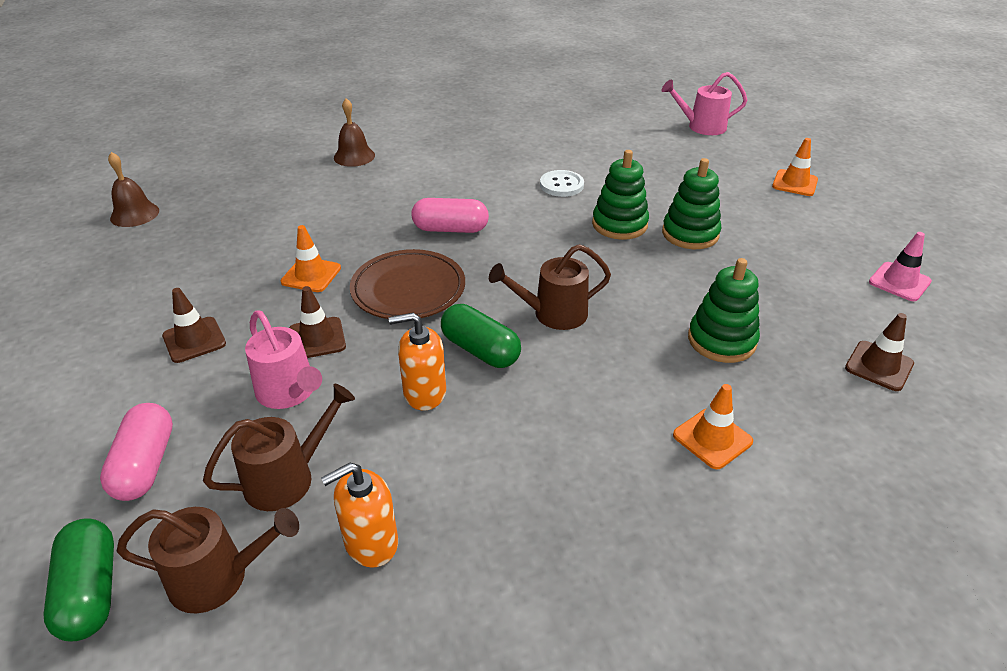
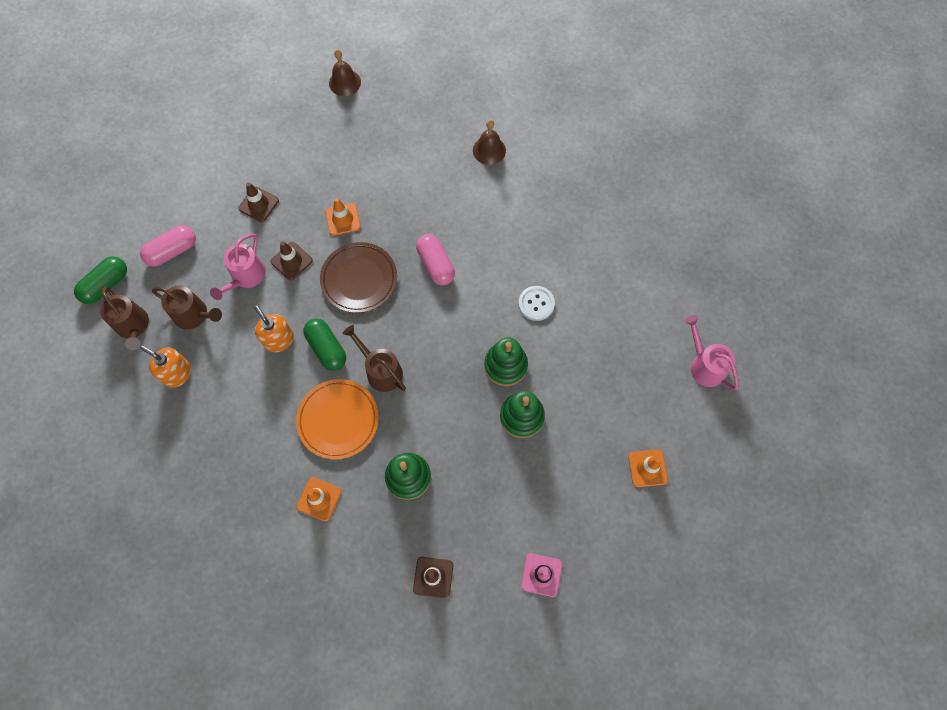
camera: 60 degrees right, 30 degrees up
(480, 350) = (327, 348): green capsule -> green capsule turned 45 degrees counterclockwise
(597, 376) = (338, 420): none -> orange plate

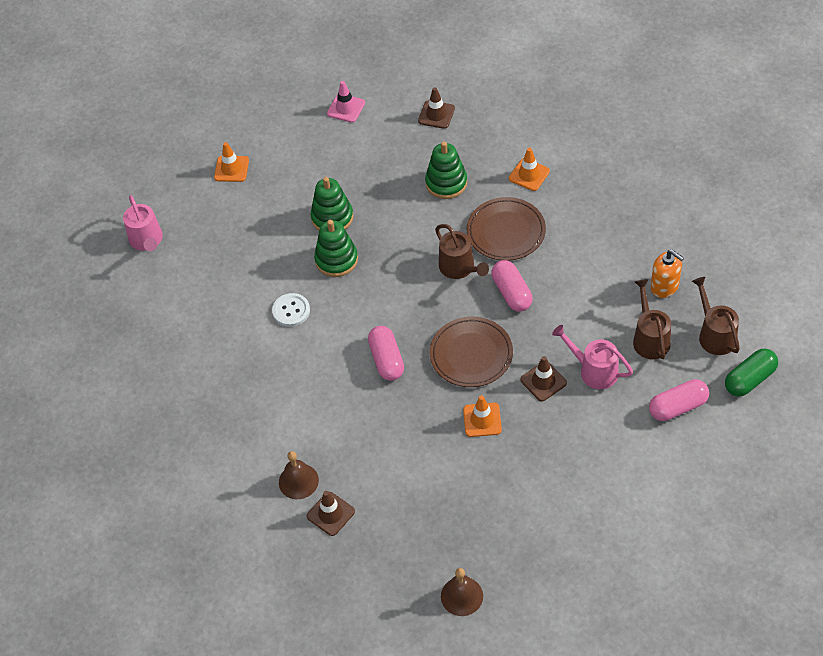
camera: 165 degrees left, 15 degrees down
(194, 315) = (650, 338): brown watering can -> brown watering can turned 45 degrees clockwise
(246, 277) = (594, 371): pink watering can -> pink watering can turned 90 degrees counterclockwise
(258, 204) = (578, 448): brown traffic cone -> brown traffic cone (330, 514)
(279, 340) = (560, 306): orange soap dispenser -> none
(327, 348) = (511, 293): green capsule -> pink capsule
(338, 420) = (506, 232): orange plate -> brown plate

